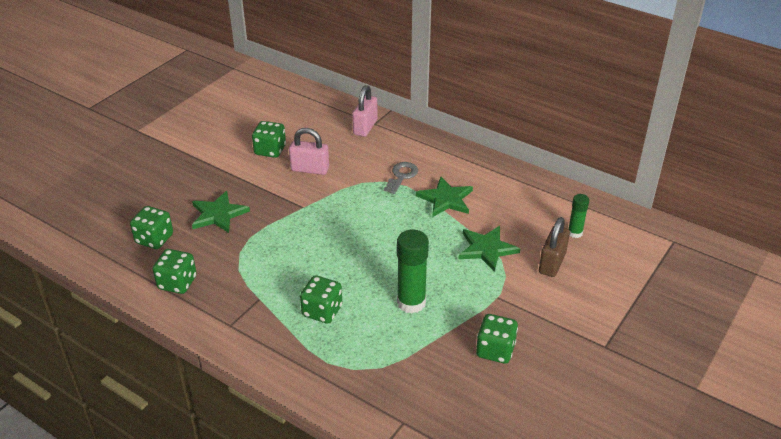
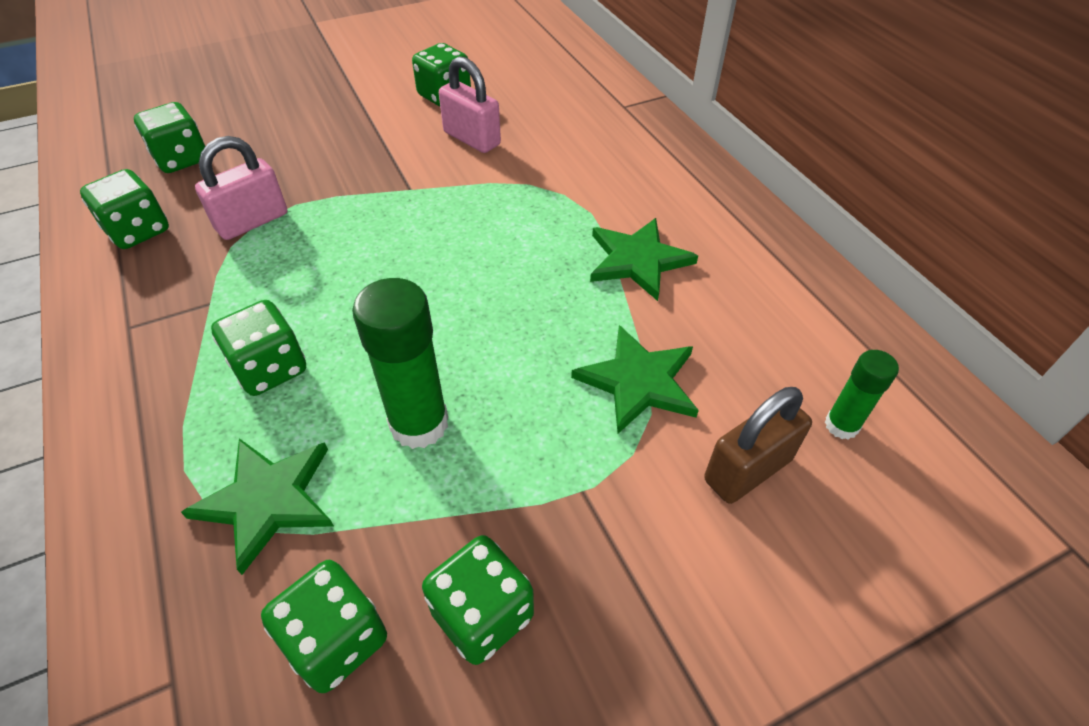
camera: 30 degrees right, 10 degrees up
(218, 214) = (291, 156): green star -> green star (267, 500)
(365, 127) = (605, 107): pink padlock -> pink padlock (252, 221)
(401, 176) = (597, 196): grey key -> none
(450, 382) = (336, 640): none -> green dice

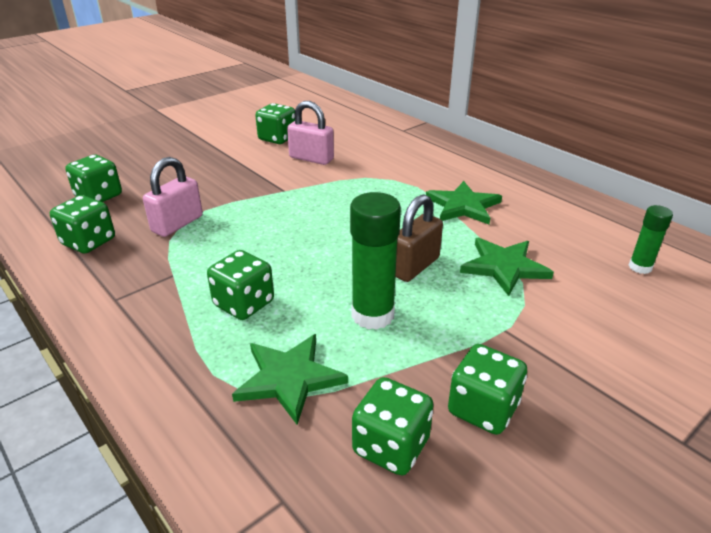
camera: 15 degrees left, 15 degrees down
(747, 470) = (600, 299): brown padlock -> brown padlock (414, 266)

